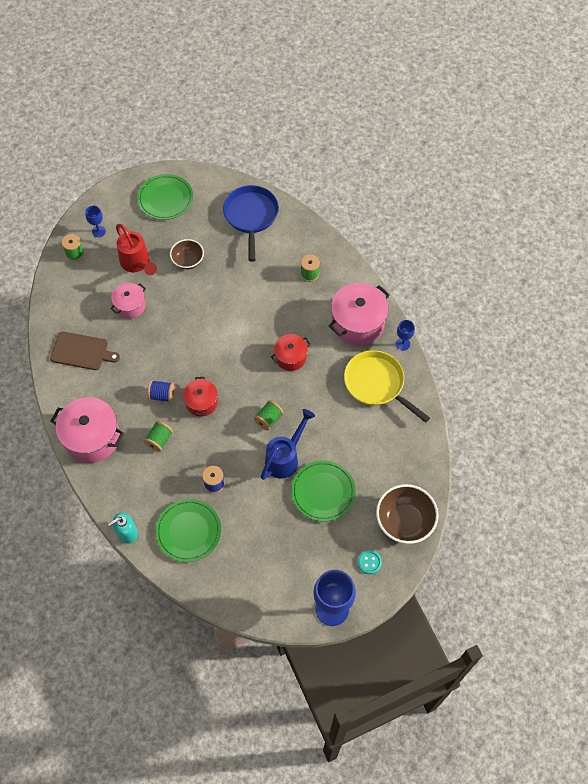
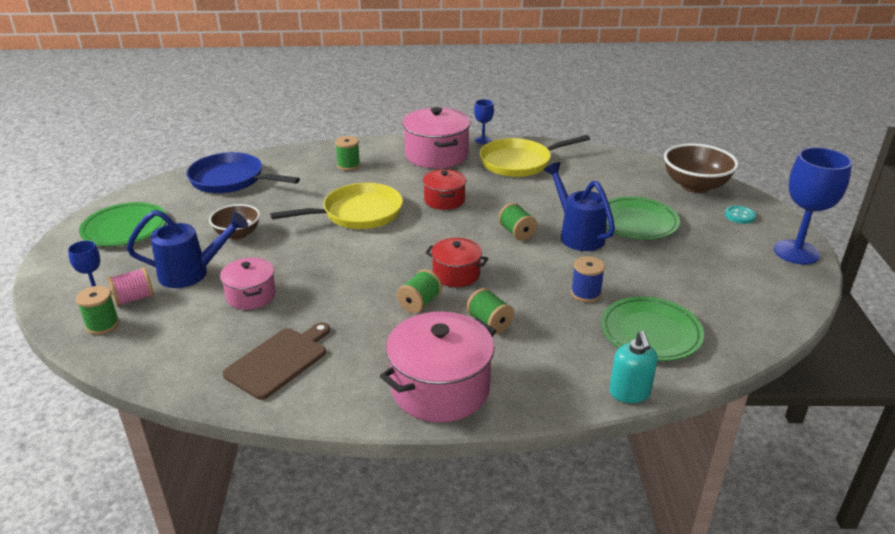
camera: 65 degrees left, 30 degrees down
(102, 252) = (134, 299): none -> pink spool
(137, 264) = (192, 273): red watering can -> blue watering can
(162, 395) = (419, 303): blue spool -> green spool
(246, 313) = (358, 213): none -> yellow pan

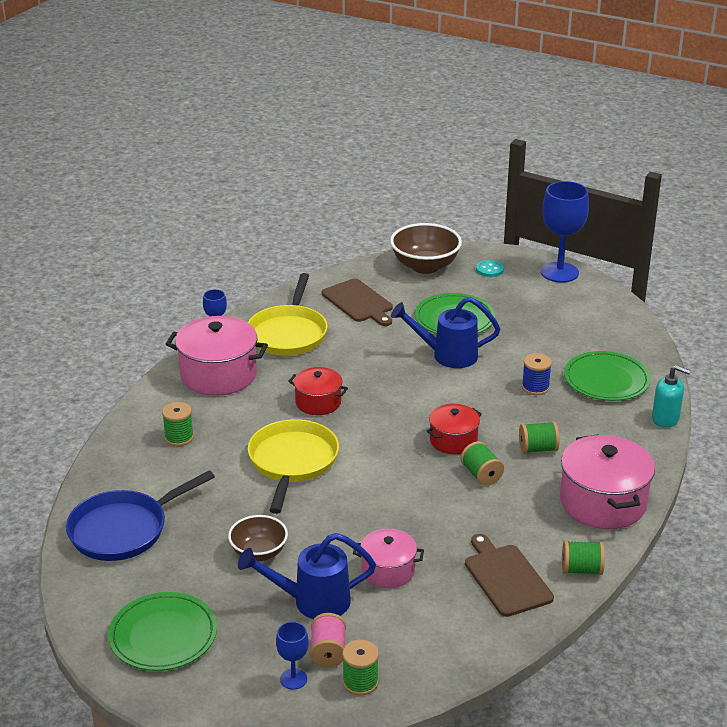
camera: 60 degrees left, 0 degrees up
(192, 273) = (312, 601): blue watering can -> blue watering can turned 120 degrees counterclockwise
(517, 233) = (416, 384): green spool -> green spool (581, 569)
(600, 175) = (359, 302): none -> brown cutting board

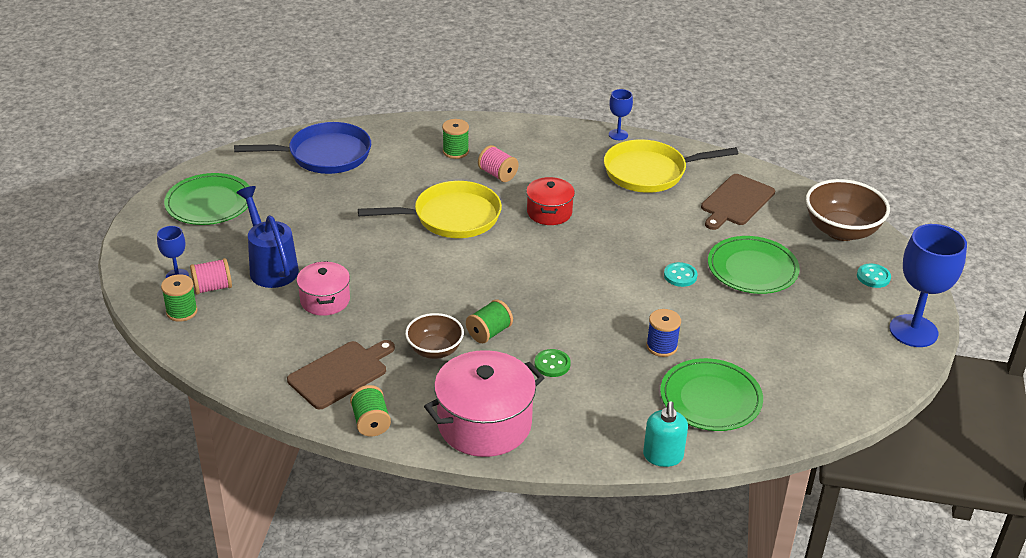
camera: 70 degrees right, 5 degrees up
(123, 530) = (324, 155): blue pan -> blue pan turned 135 degrees clockwise
(218, 375) = (558, 150): pink pot -> none
(237, 419) = (497, 174): none -> pink spool
(259, 553) = (322, 226): brown bowl -> brown bowl (435, 350)
(447, 355) = (680, 276): blue watering can -> turquoise button
(453, 440) = (535, 305): red pot -> none
(537, 449) = (552, 364): green spool -> green button

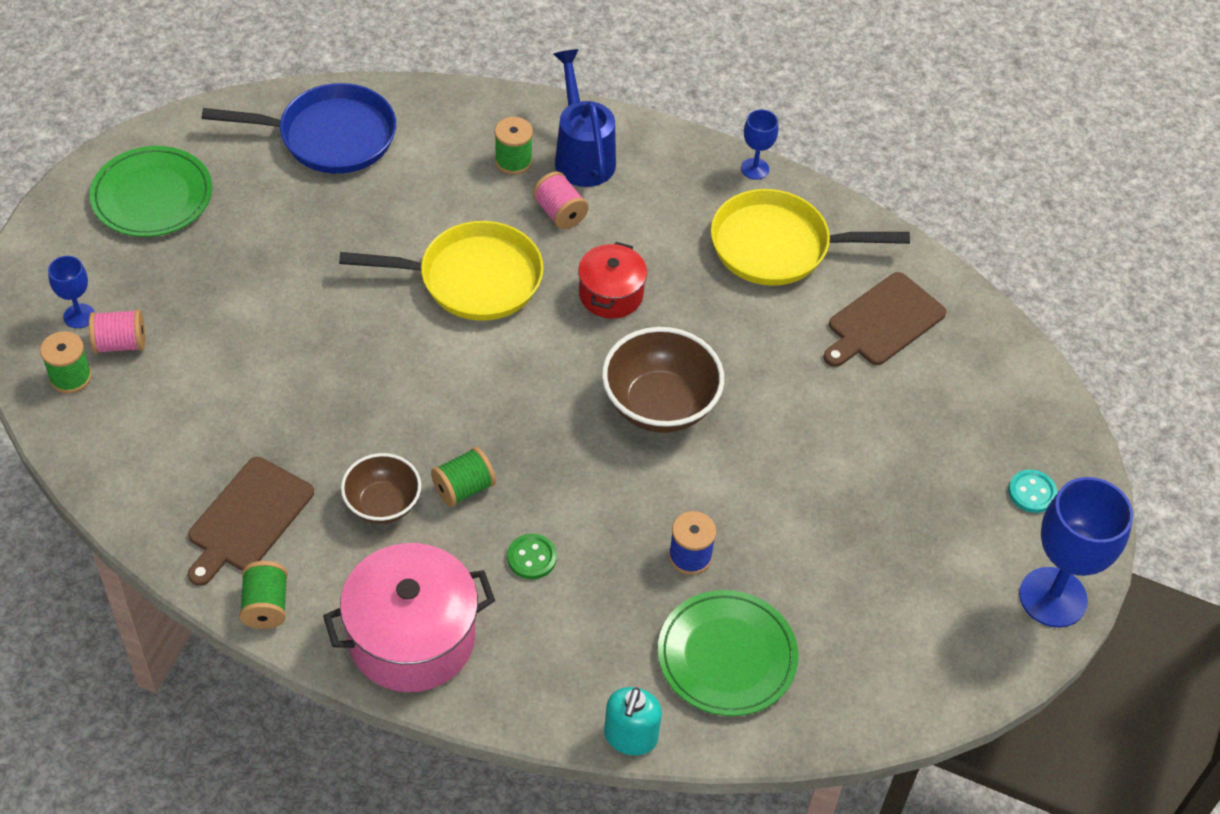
camera: 10 degrees right, 15 degrees up
(271, 266) = (205, 322): blue watering can -> blue watering can (582, 155)
(325, 300) = (261, 392): pink pot -> none
(340, 373) = (248, 518): brown cutting board -> brown cutting board turned 150 degrees clockwise
(680, 276) = (757, 440): turquoise button -> none
(752, 269) = (863, 446): green plate -> none
(841, 231) = (1017, 402): brown bowl -> brown bowl (659, 405)

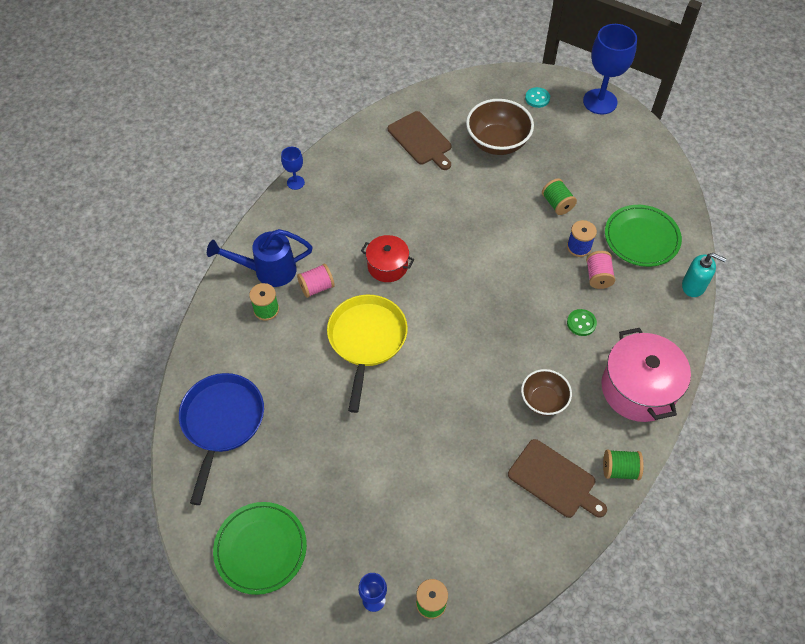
camera: 80 degrees left, 5 degrees up
(120, 344) = (402, 568): pink spool -> pink spool (598, 276)
(463, 488) = (532, 355): green spool -> green spool (557, 204)
(659, 405) = (474, 250): brown bowl -> brown bowl (497, 142)
(777, 246) = (359, 180): yellow pan -> none

